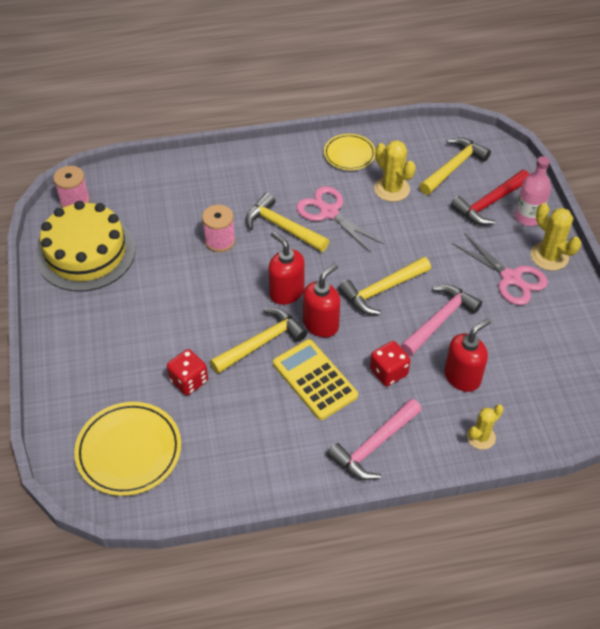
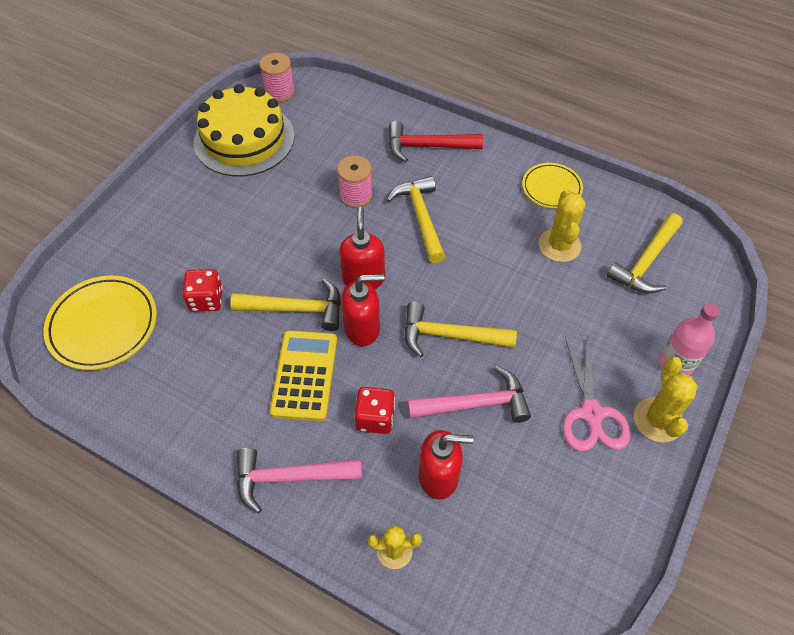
camera: 40 degrees right, 5 degrees up
(329, 212) = (477, 230): pink scissors -> none
(453, 167) = (646, 262): yellow hammer -> yellow hammer turned 135 degrees clockwise
(489, 203) = (646, 322): red hammer -> red hammer (427, 146)

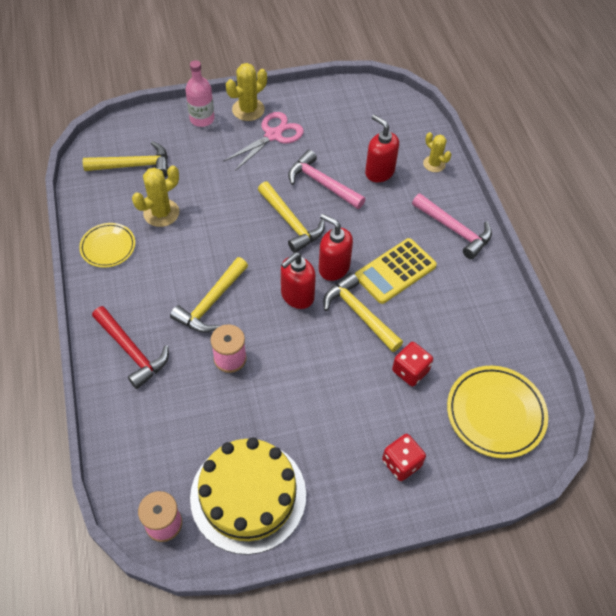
camera: 135 degrees left, 0 degrees up
(375, 418) = (380, 219): red dice -> red dice (401, 463)

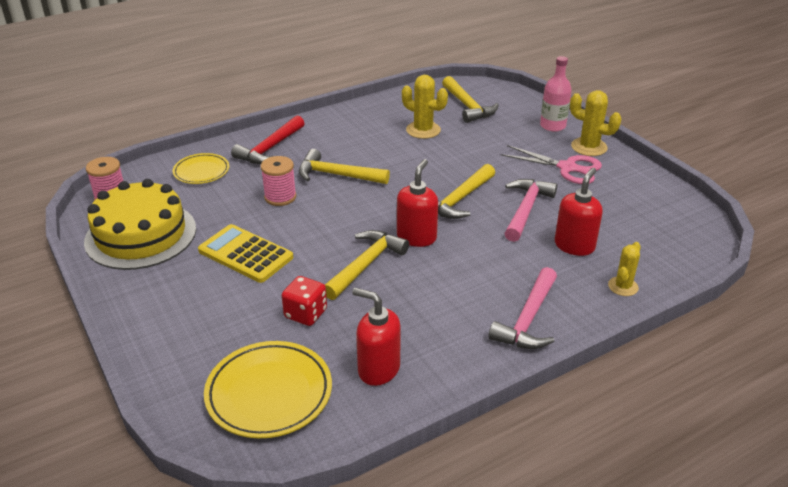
camera: 75 degrees right, 20 degrees down
(108, 247) = (370, 115): yellow plate -> yellow plate (201, 172)
(297, 296) = (368, 221): red soap dispenser -> red soap dispenser (378, 369)
(395, 271) = (436, 281): yellow calculator -> yellow calculator (245, 254)
(401, 463) = (189, 325): red dice -> none

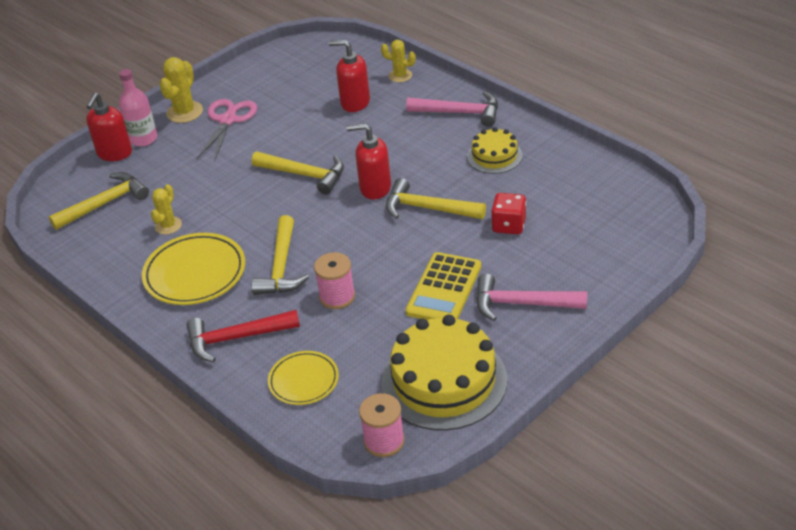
camera: 100 degrees left, 5 degrees up
(269, 393) = (606, 218): yellow plate -> yellow plate (195, 273)
(270, 148) = (236, 338): red hammer -> red hammer turned 150 degrees clockwise
(378, 369) = (551, 171): red soap dispenser -> red soap dispenser (114, 153)
(423, 130) = (168, 226): yellow cactus -> yellow cactus, size x0.66
(430, 329) = (494, 156): none -> yellow cake
(526, 209) = (308, 134): pink hammer -> pink hammer (521, 304)

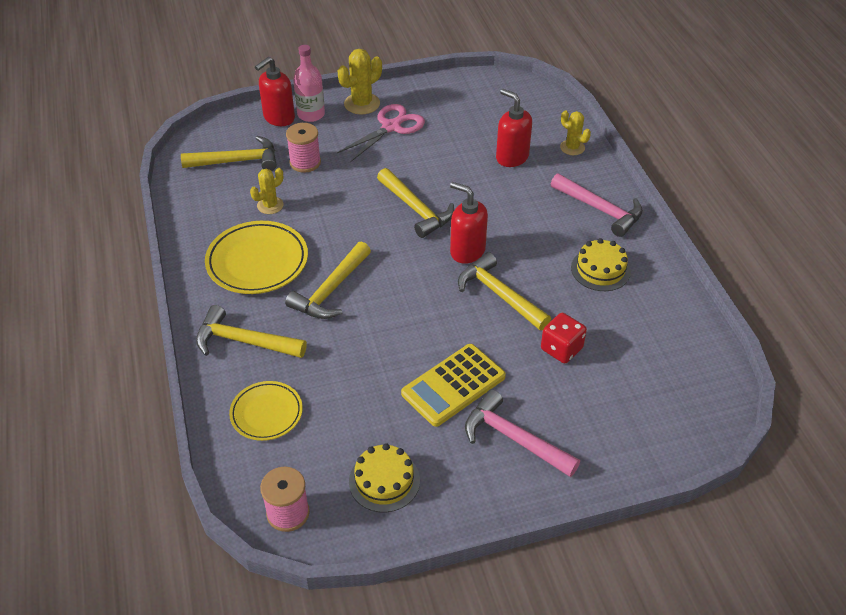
camera: 25 degrees right, 5 degrees up
(236, 338) = (243, 341): red hammer -> yellow hammer
(337, 297) = (355, 344): pink spool -> pink spool (305, 162)
(444, 381) = (384, 481): yellow cake -> yellow cake, size x0.53

